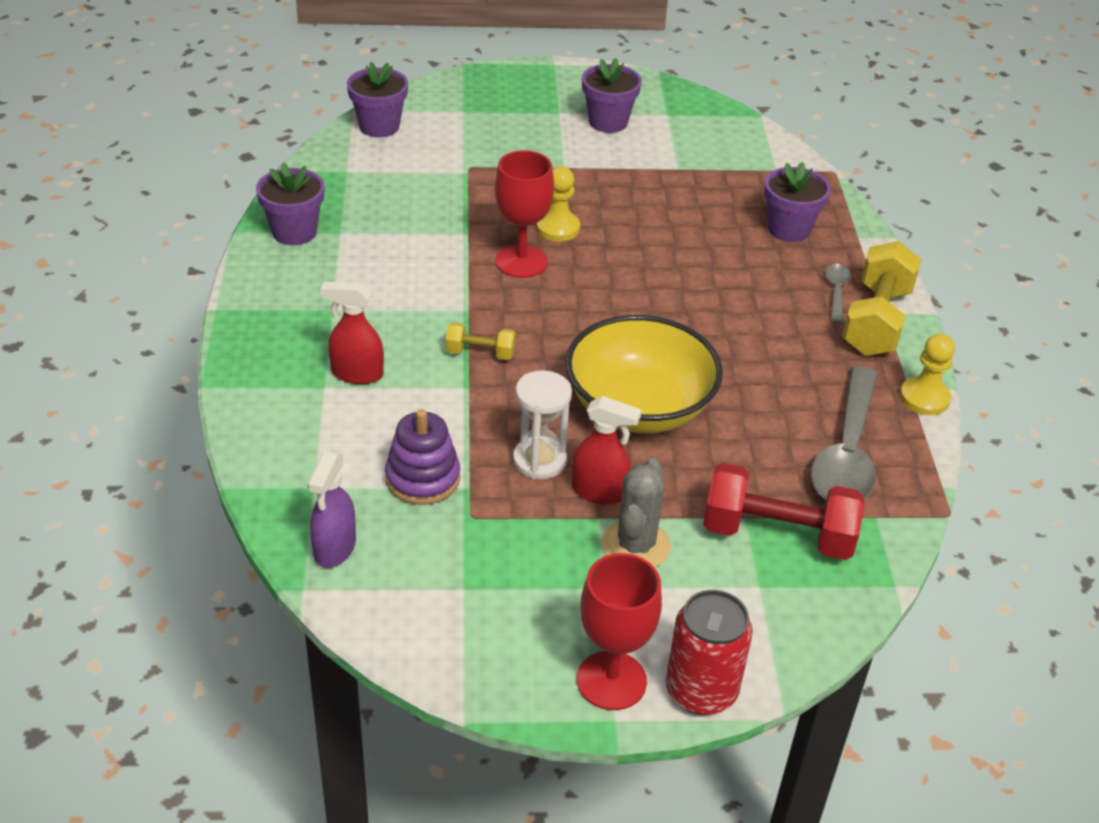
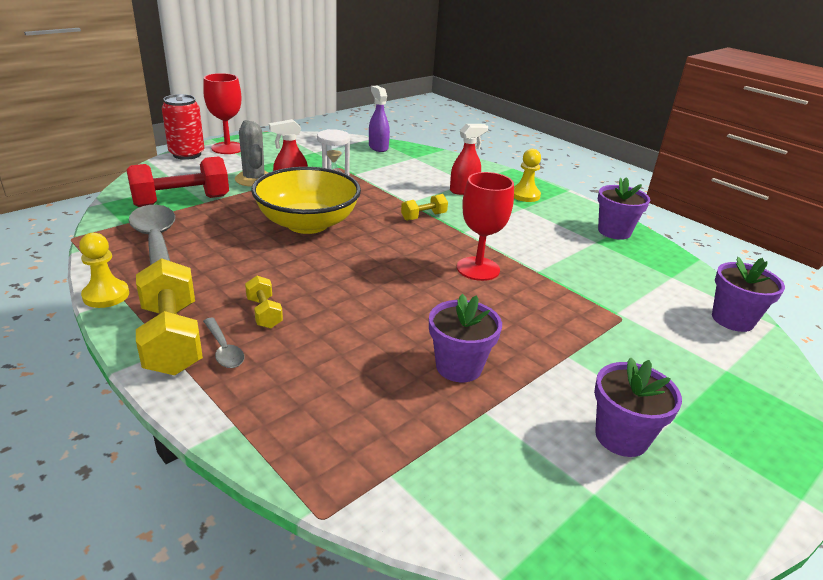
camera: 140 degrees right, 10 degrees down
(422, 478) = (376, 171): purple stacking toy -> none
(558, 228) = (492, 301): yellow pawn -> yellow pawn (525, 195)
(779, 310) = (264, 313): none -> yellow dumbbell
(789, 229) = (313, 395): purple flower pot -> purple flower pot (459, 367)

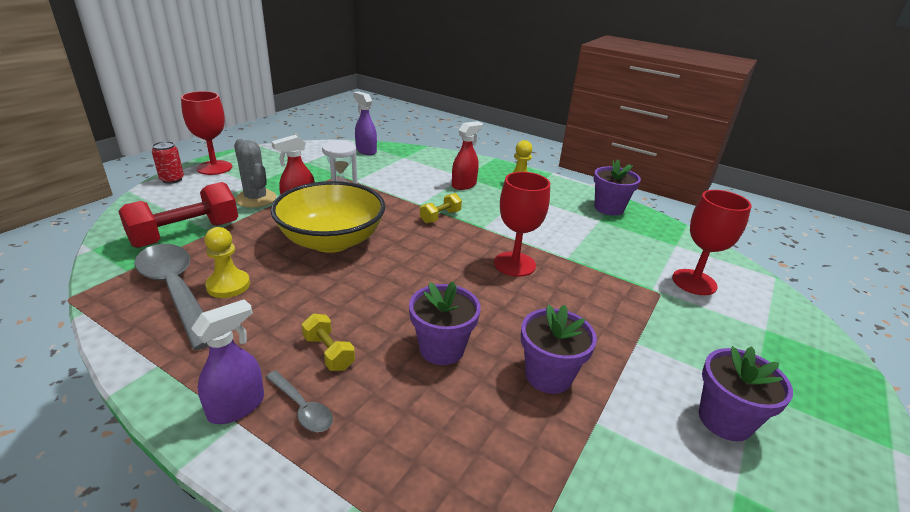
camera: 15 degrees left, 0 degrees up
(106, 295) = (136, 365): yellow pawn -> yellow pawn (228, 285)
(172, 338) = (237, 406): yellow dumbbell -> purple spray bottle
(187, 154) = (172, 179): red can -> red can, size x0.62
(670, 314) = (694, 282): none -> red goblet
(732, 319) = (743, 278): purple flower pot -> purple flower pot (441, 349)

